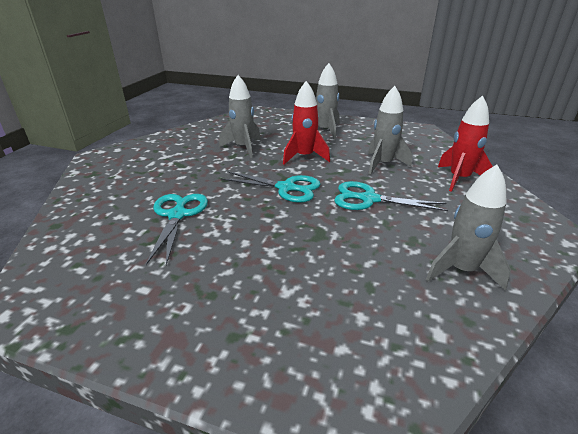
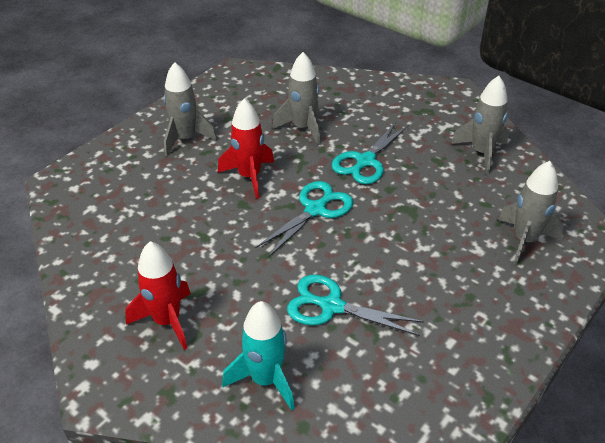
camera: 70 degrees left, 10 degrees up
(101, 202) = (265, 379): none -> turquoise rocket
(243, 148) = (186, 221): grey rocket -> grey rocket (524, 240)
(459, 179) = (357, 96): red rocket -> red rocket (167, 321)

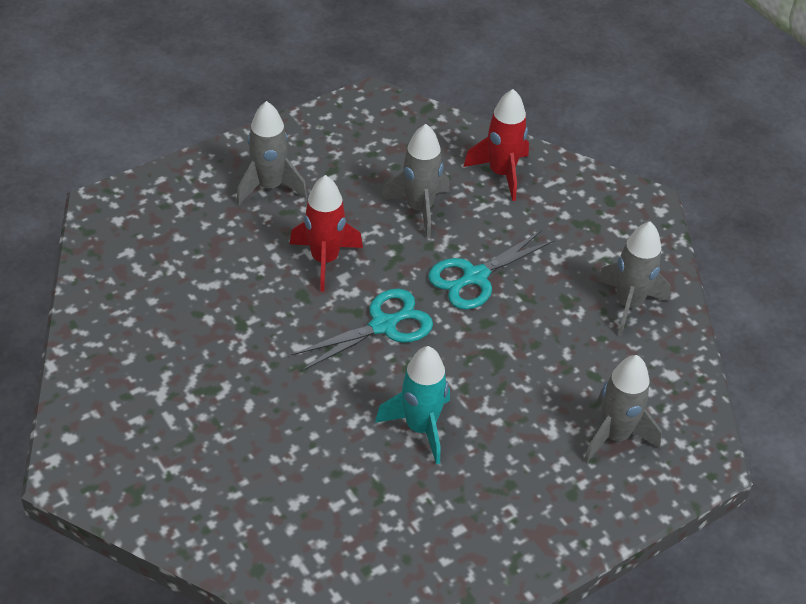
camera: 15 degrees right, 5 degrees up
(167, 321) = (163, 414): red rocket -> red rocket (501, 173)
(265, 379) = (240, 509): turquoise rocket -> turquoise rocket (420, 427)
(331, 306) = (347, 449): turquoise scissors -> none

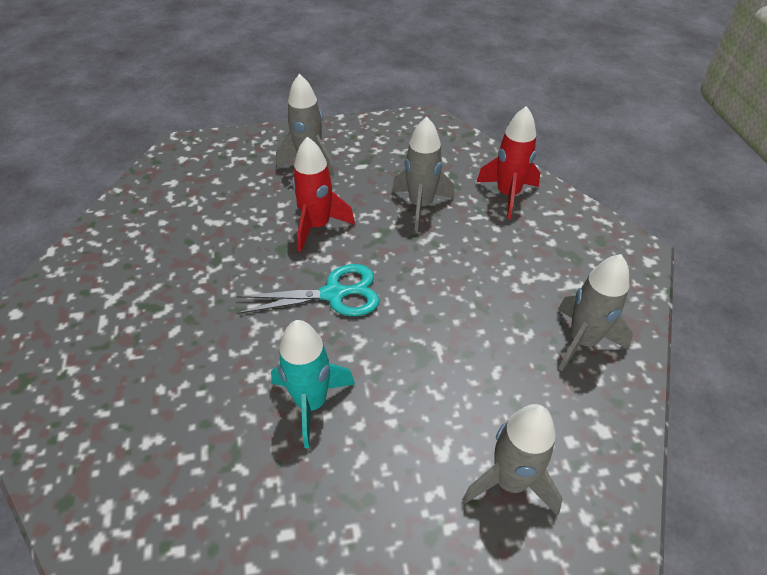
camera: 25 degrees right, 0 degrees up
(475, 277) = (440, 274): turquoise scissors -> none

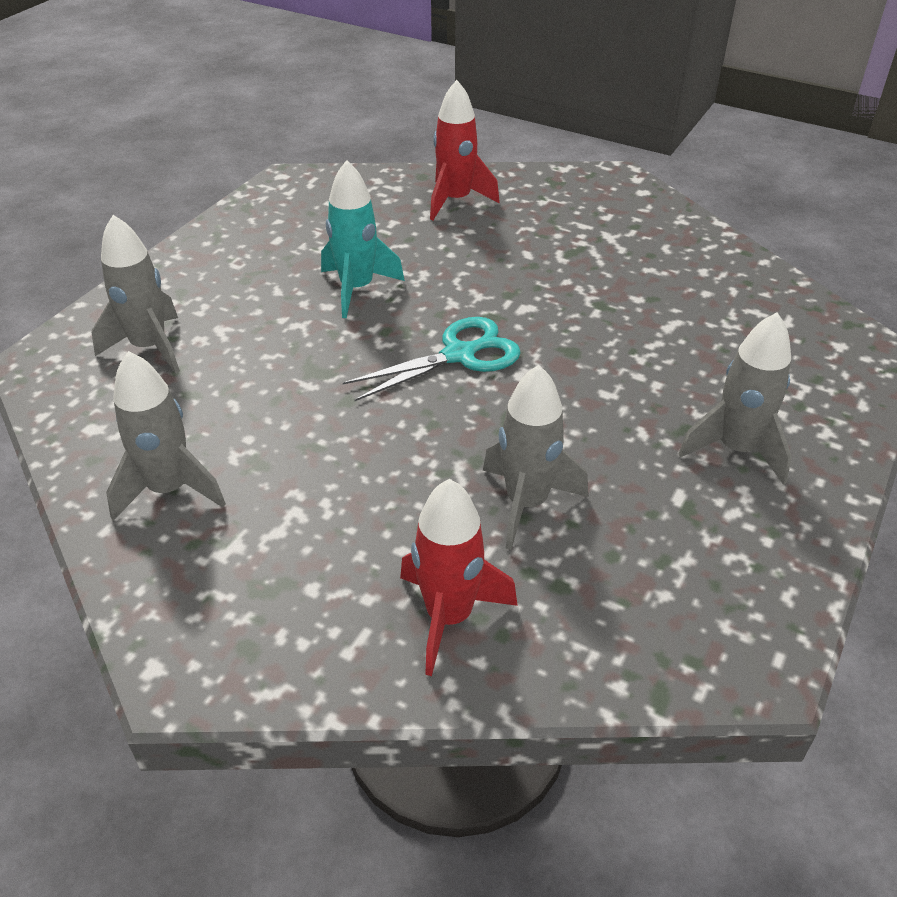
camera: 130 degrees right, 5 degrees down
(317, 226) = (582, 393): red rocket -> red rocket (455, 201)
(334, 294) = (459, 355): turquoise scissors -> turquoise scissors turned 150 degrees counterclockwise

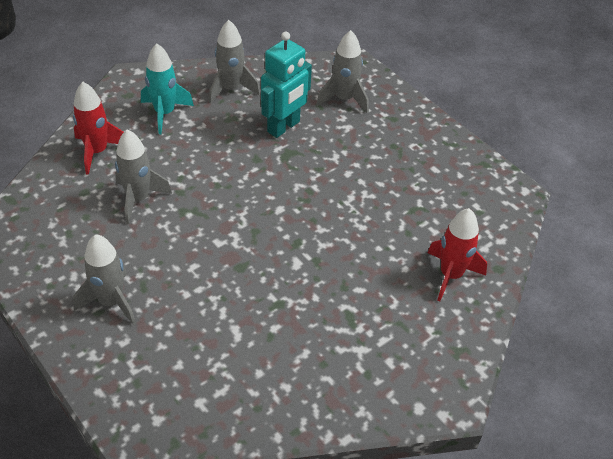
camera: 110 degrees right, 5 degrees up
(252, 392) = (284, 127): none -> turquoise robot
(357, 289) = (359, 190): turquoise rocket -> turquoise rocket (165, 113)
(459, 355) = (267, 214): turquoise scissors -> none

